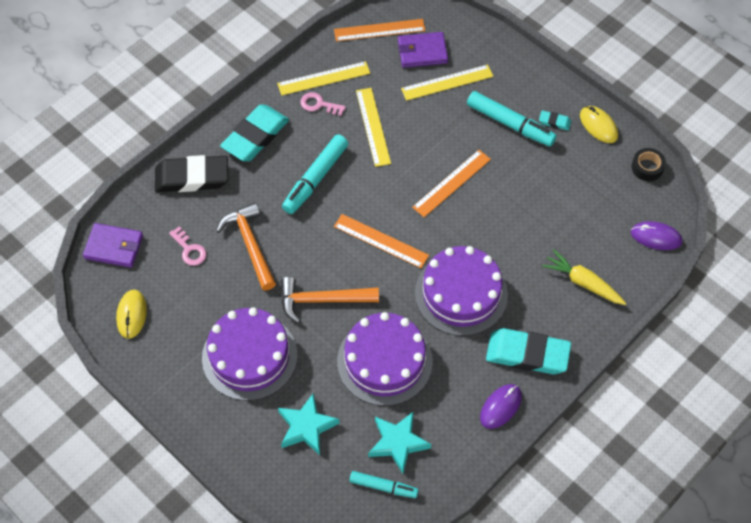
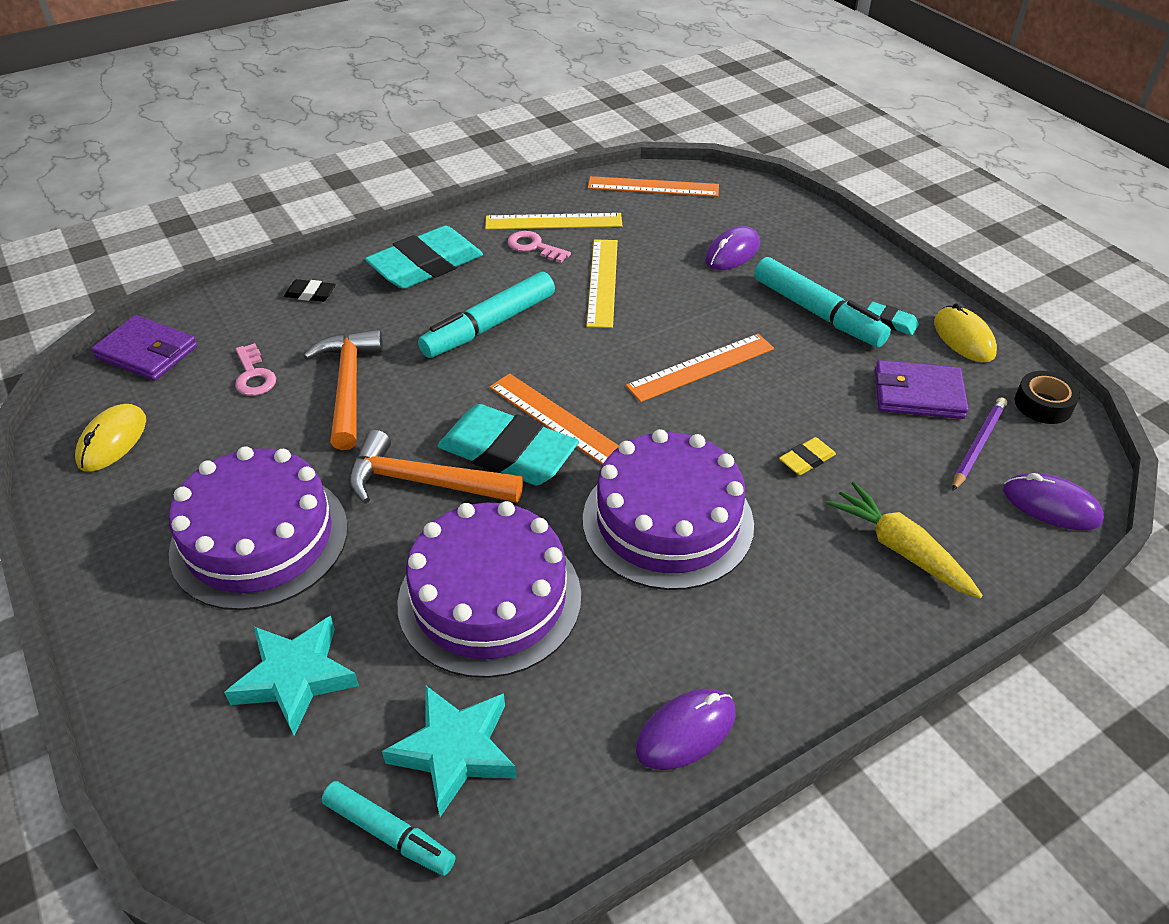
camera: 15 degrees right, 15 degrees down
(192, 177) = (310, 294): black eraser -> black eraser, size x0.43
(422, 52) = (706, 216): purple wallet -> purple wallet (918, 394)
(447, 82) = (732, 253): yellow ruler -> purple mouse
(525, 236) = (806, 460): none -> yellow eraser
(527, 354) = (766, 646): turquoise eraser -> turquoise eraser (508, 453)
(615, 205) = (978, 445): none -> purple pencil

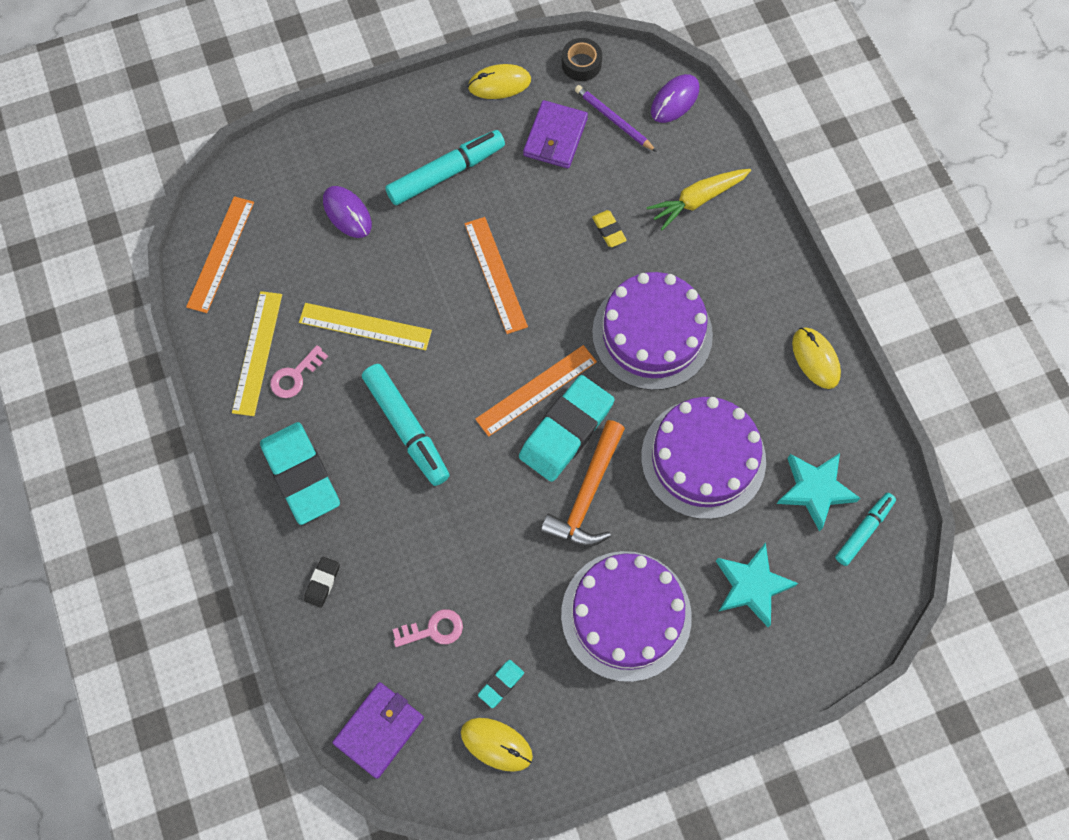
camera: 80 degrees left, 25 degrees up
(348, 386) = (464, 549): orange hammer -> none
(686, 731) = (815, 359): purple mouse -> yellow mouse
(890, 322) = (469, 125): turquoise eraser -> turquoise eraser (501, 684)

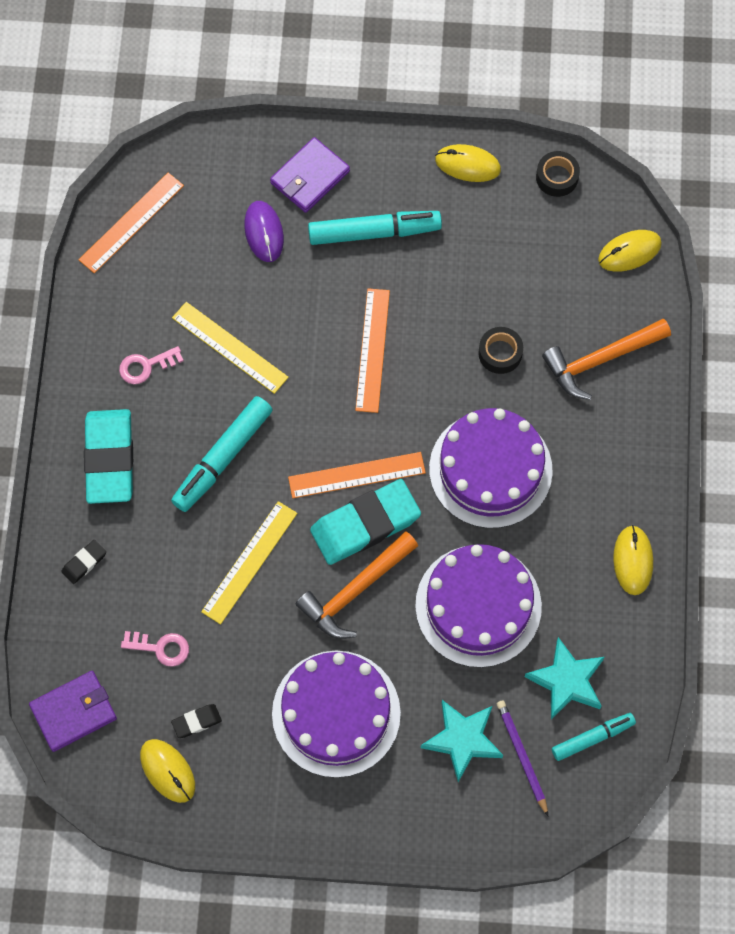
camera: 25 degrees right, 0 degrees up
(257, 353) = (122, 330): yellow ruler -> yellow ruler (249, 562)
(406, 428) = (222, 458): turquoise marker -> turquoise marker turned 45 degrees clockwise
(501, 684) = (196, 722): turquoise eraser -> black eraser
(555, 137) = (495, 240): purple wallet -> purple wallet (310, 177)
(609, 230) = (500, 353): yellow eraser -> black tape
(614, 120) = (560, 247): purple pencil -> purple pencil (522, 756)
(674, 100) = (629, 252): purple mouse -> yellow mouse
(697, 200) = (600, 360): yellow carrot -> orange hammer

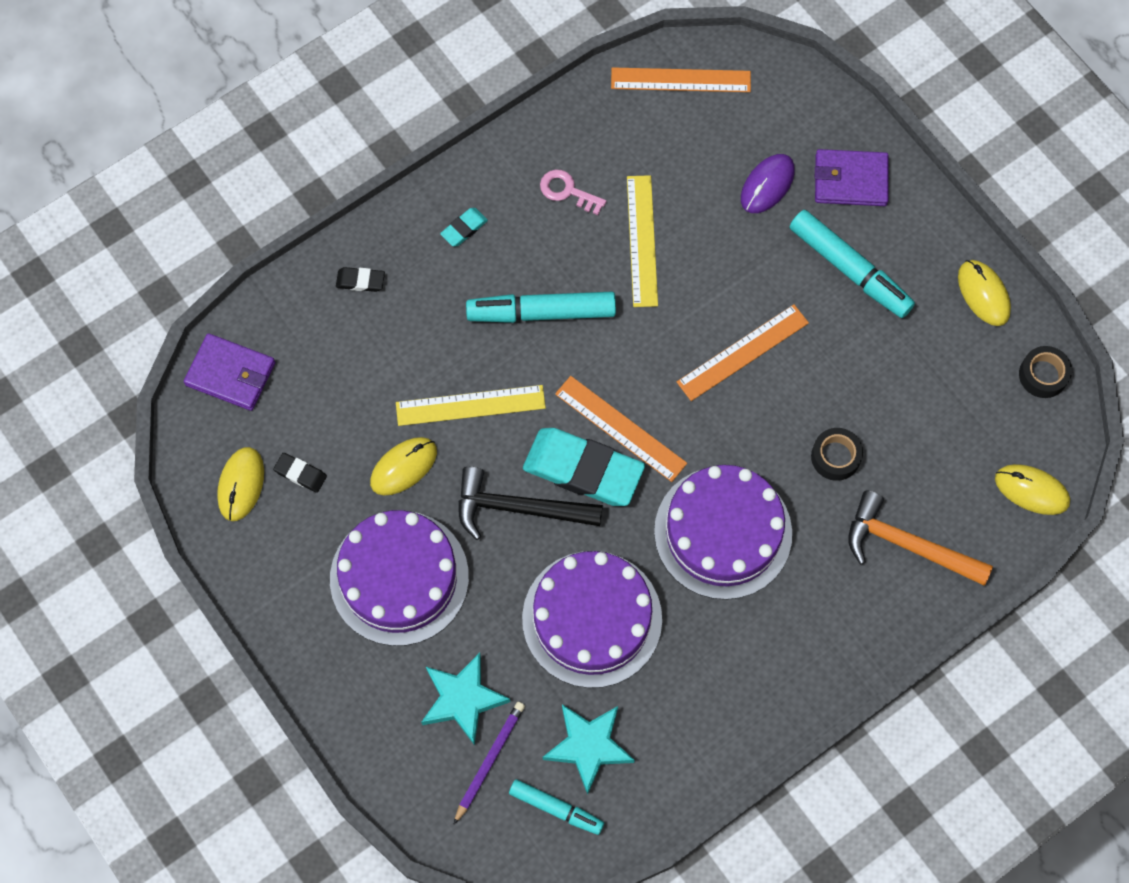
camera: 50 degrees right, 0 degrees up
(109, 459) = (464, 228): turquoise eraser -> turquoise eraser, size x0.43
(161, 648) = (339, 396): pink key -> none
(355, 591) = (518, 508): orange hammer -> black hammer
(633, 561) = (746, 718): yellow mouse -> yellow mouse (403, 467)

